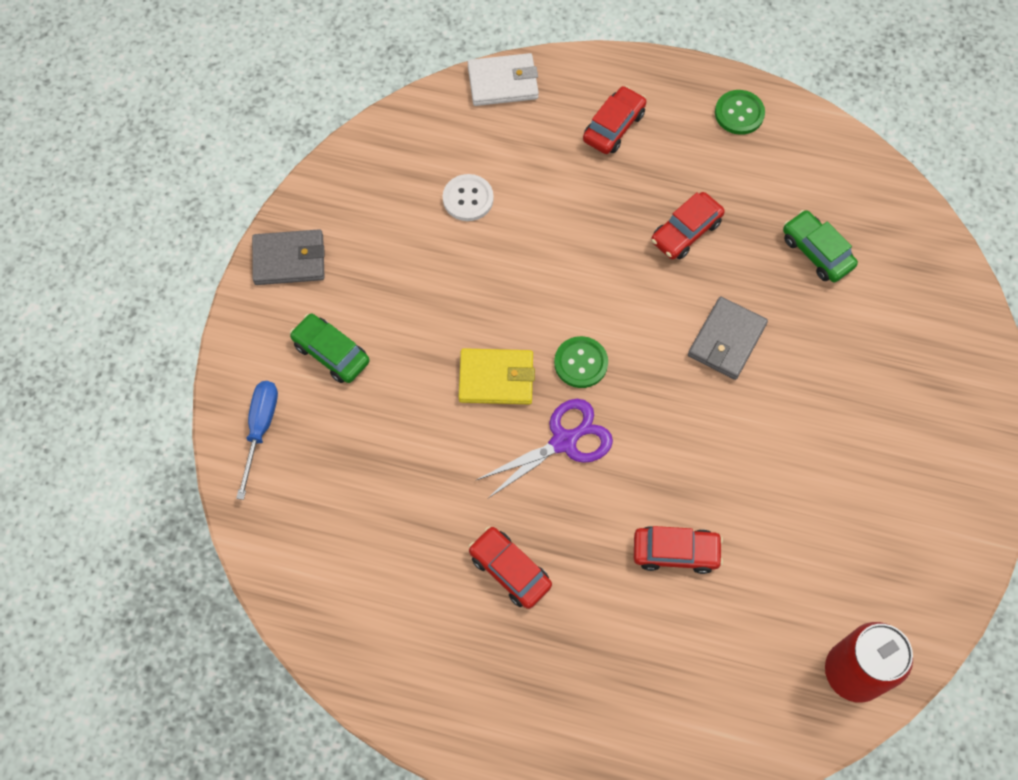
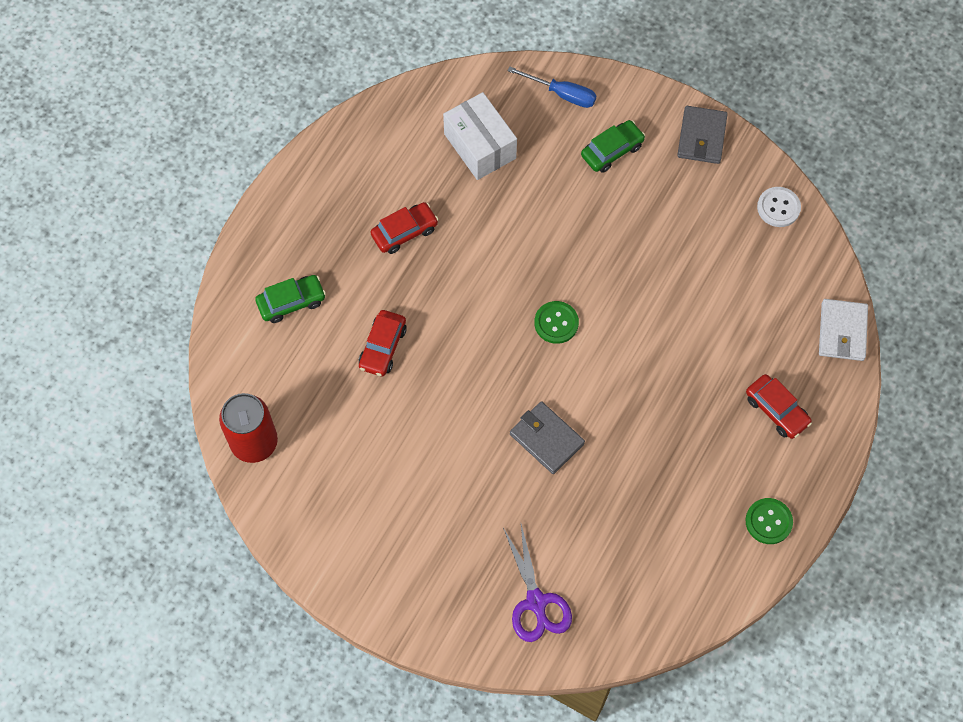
camera: 105 degrees right, 0 degrees up
(360, 510) = (480, 146): none -> white box
(468, 199) = (728, 276): white button -> white button (778, 208)
(496, 378) = (559, 259): yellow wallet -> none
(564, 442) = (493, 293): purple scissors -> purple scissors (536, 602)
(686, 232) = (656, 438): red car -> none
(816, 252) = (610, 540): green car -> green car (291, 302)

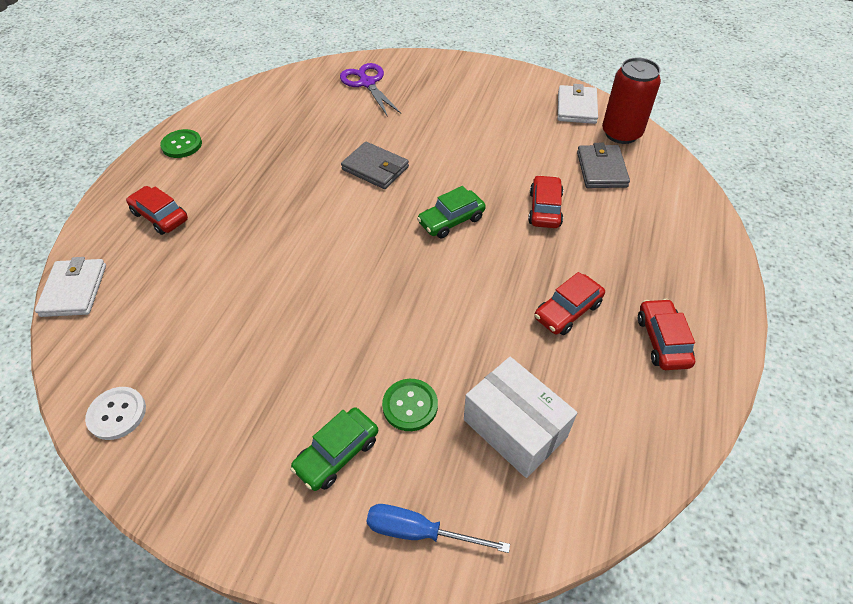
camera: 170 degrees right, 15 degrees down
(286, 499) = (576, 107): none -> white wallet
(291, 302) = (650, 230): green car -> green car (451, 220)
(338, 192) = (662, 341): none -> red car
(556, 323) = (381, 252): green button -> green button (410, 405)
(701, 137) = (210, 498): grey wallet -> grey wallet (601, 169)

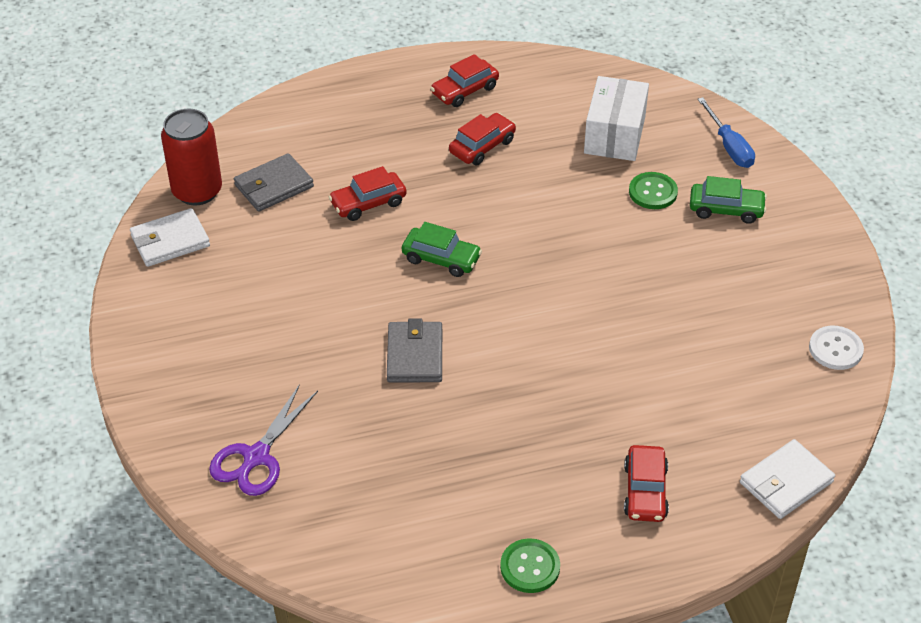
camera: 125 degrees left, 5 degrees down
(567, 311) = (482, 146): red car -> red car turned 60 degrees counterclockwise

